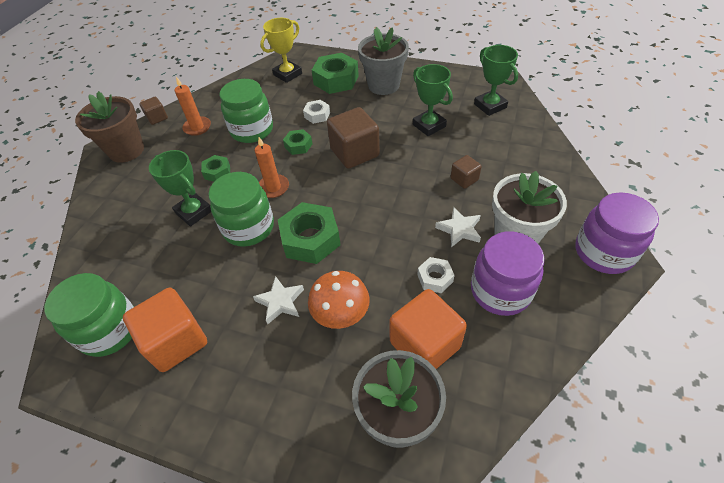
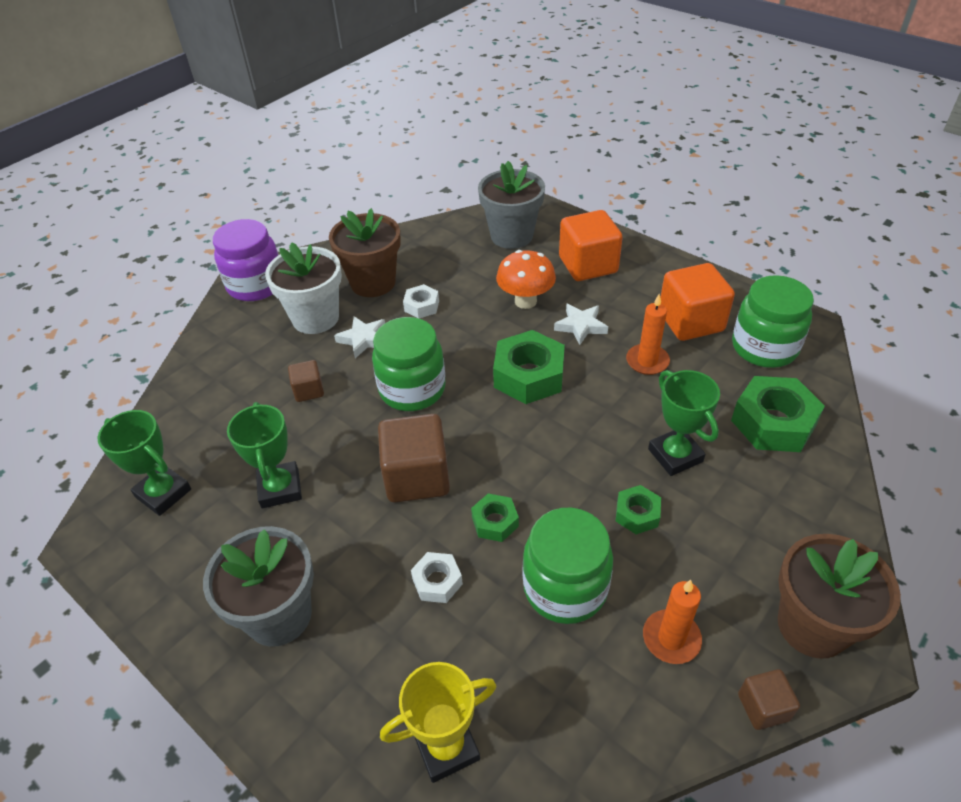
camera: 160 degrees left, 5 degrees down
(248, 227) = (601, 411): green jar -> green jar (412, 389)
(273, 187) = (555, 457): orange candle -> orange candle (647, 361)
(336, 80) = (355, 674): green nut -> green nut (773, 422)
(424, 344) = (464, 266): orange cube -> orange cube (588, 265)
(490, 106) = (163, 493): green trophy -> green trophy turned 45 degrees counterclockwise
(500, 291) = (373, 282): purple jar -> brown flower pot

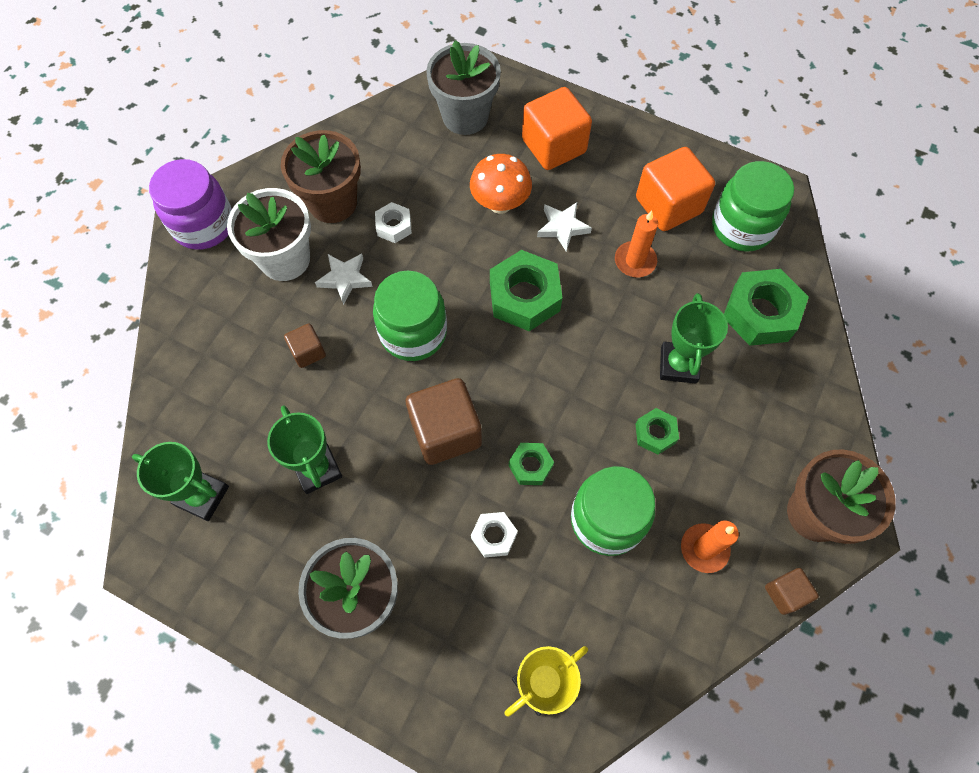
camera: 15 degrees left, 20 degrees up
(675, 455) = (678, 365): green trophy -> green trophy turned 45 degrees clockwise

